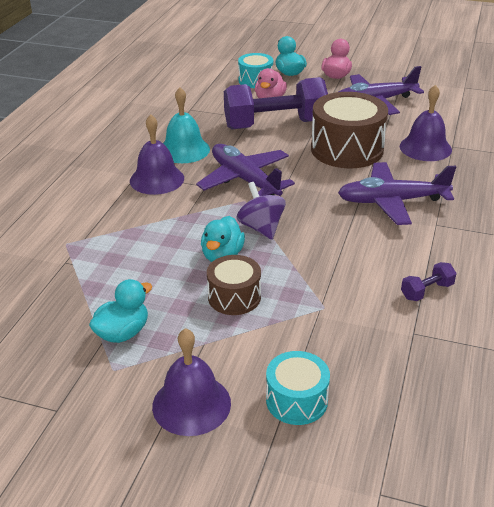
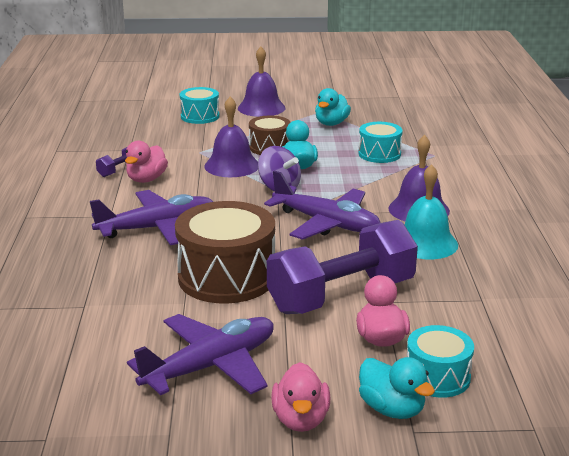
camera: 160 degrees right, 10 degrees down
(121, 257) = (379, 154): none -> turquoise drum
(396, 269) = (146, 179): none -> pink duck
(425, 148) = (122, 297): purple bell -> purple bell (232, 165)

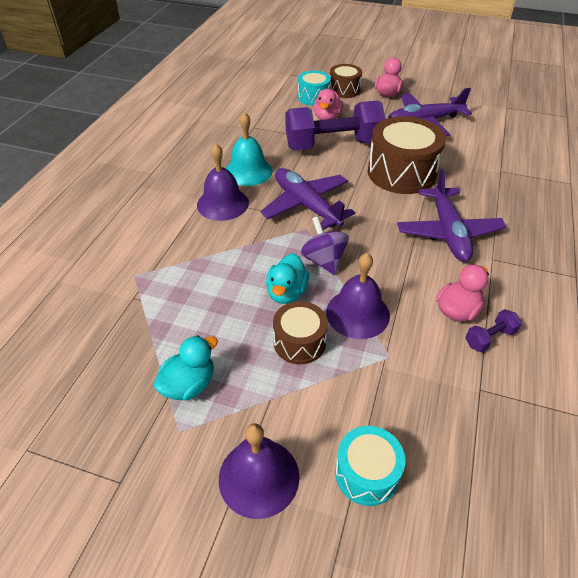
camera: 160 degrees left, 20 degrees up
(157, 228) = (448, 232): purple plane -> purple plane turned 90 degrees counterclockwise
(379, 154) = (188, 293): turquoise drum -> none
(392, 409) = (344, 90): turquoise duck -> brown drum

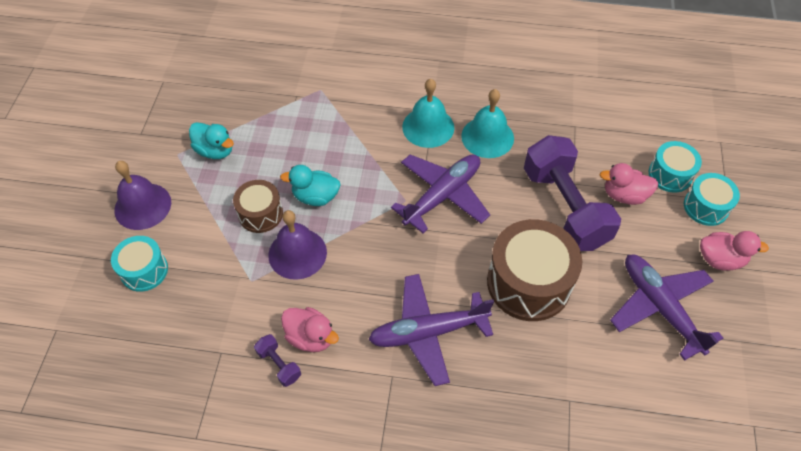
camera: 80 degrees right, 10 degrees up
(222, 203) = (428, 127): purple bell -> turquoise bell
(323, 260) = (362, 220): purple spinning top -> none
(344, 90) = (706, 207): brown drum -> turquoise drum

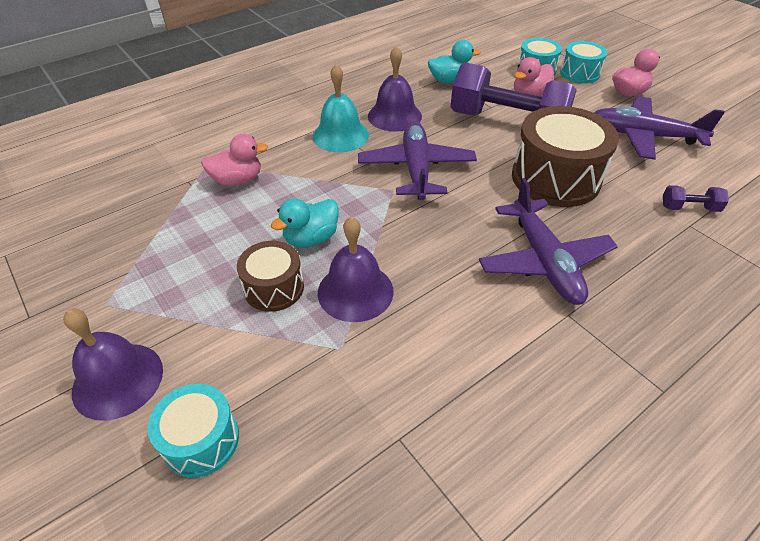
camera: 45 degrees left, 10 degrees down
(215, 151) = (151, 272): turquoise duck -> turquoise duck (449, 81)
(279, 364) = (469, 394): purple dumbbell -> purple dumbbell (689, 208)
(311, 337) = (463, 345): pink duck -> pink duck (238, 180)
(428, 332) = (544, 261): purple plane -> purple plane turned 45 degrees counterclockwise
(487, 137) = (394, 116): turquoise bell -> purple bell

